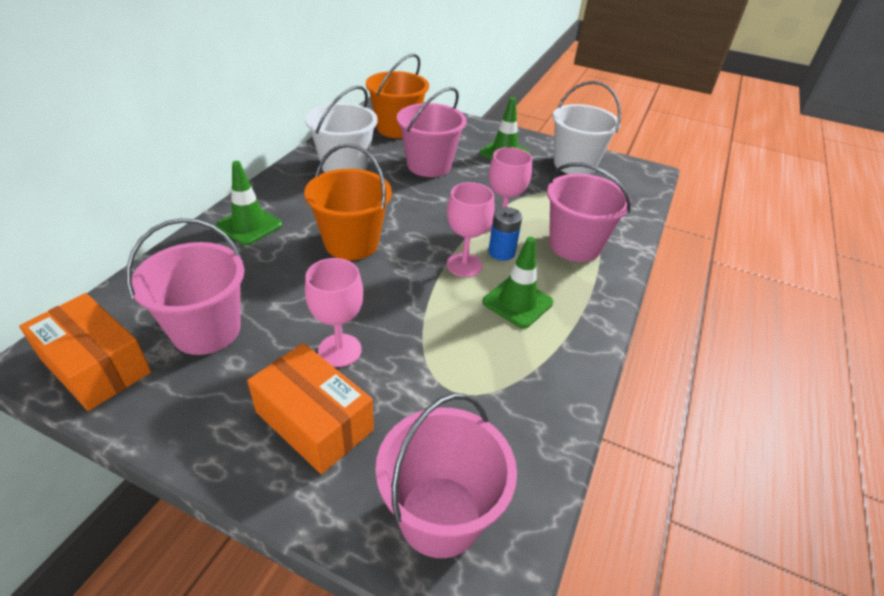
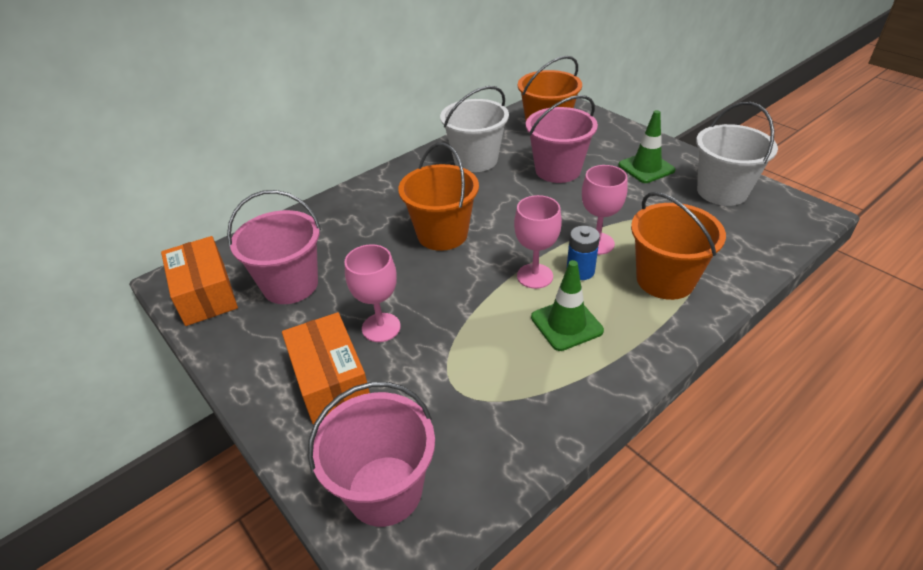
camera: 30 degrees right, 0 degrees up
(249, 225) = (366, 202): green traffic cone -> none
(575, 245) = (665, 280): pink bucket -> orange bucket

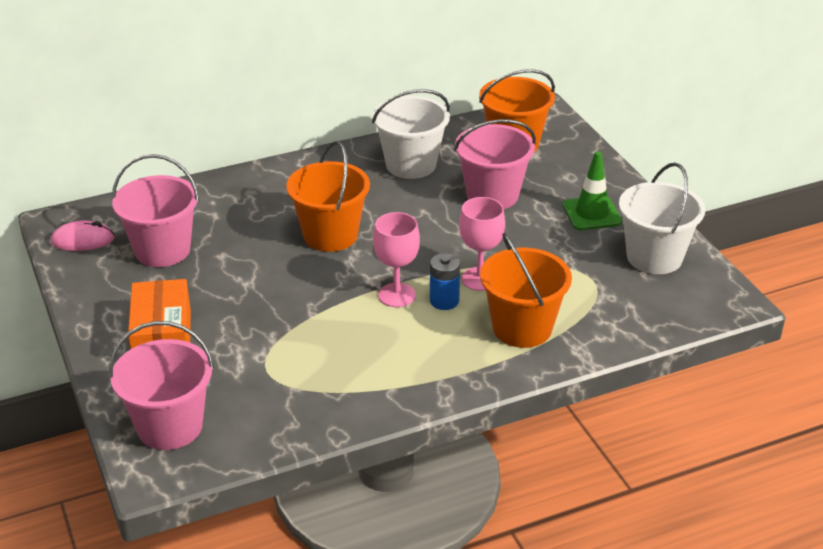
camera: 15 degrees right, 5 degrees down
(205, 294) = (83, 240): orange box -> pink mouse
(381, 327) = (227, 306): pink goblet -> none
(566, 324) = (398, 343): green traffic cone -> none

